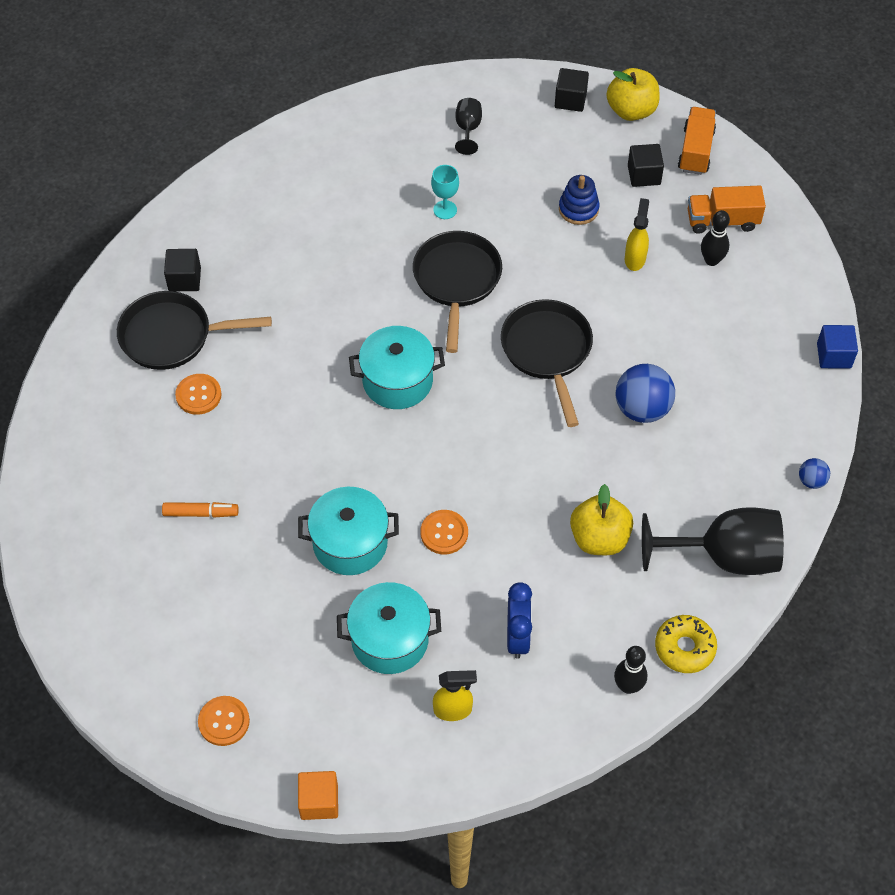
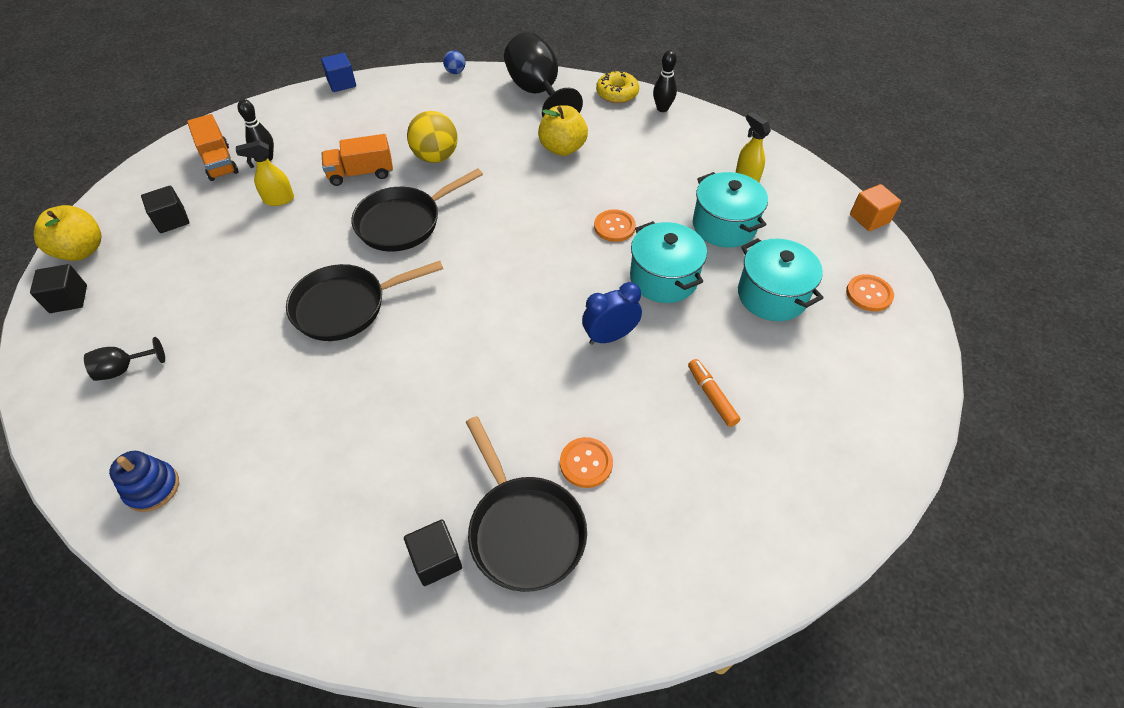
camera: 115 degrees left, 5 degrees down
(397, 381) = (483, 307): turquoise pot -> turquoise pot (772, 295)
(445, 210) = (252, 347): turquoise goblet -> none
(517, 637) = (668, 164): blue clock -> blue clock (610, 336)
(578, 209) = (227, 250): blue stacking toy -> blue stacking toy (152, 488)
(642, 409) = (436, 157): blue ball -> yellow ball
(695, 151) = (134, 196): orange truck -> orange truck (361, 173)

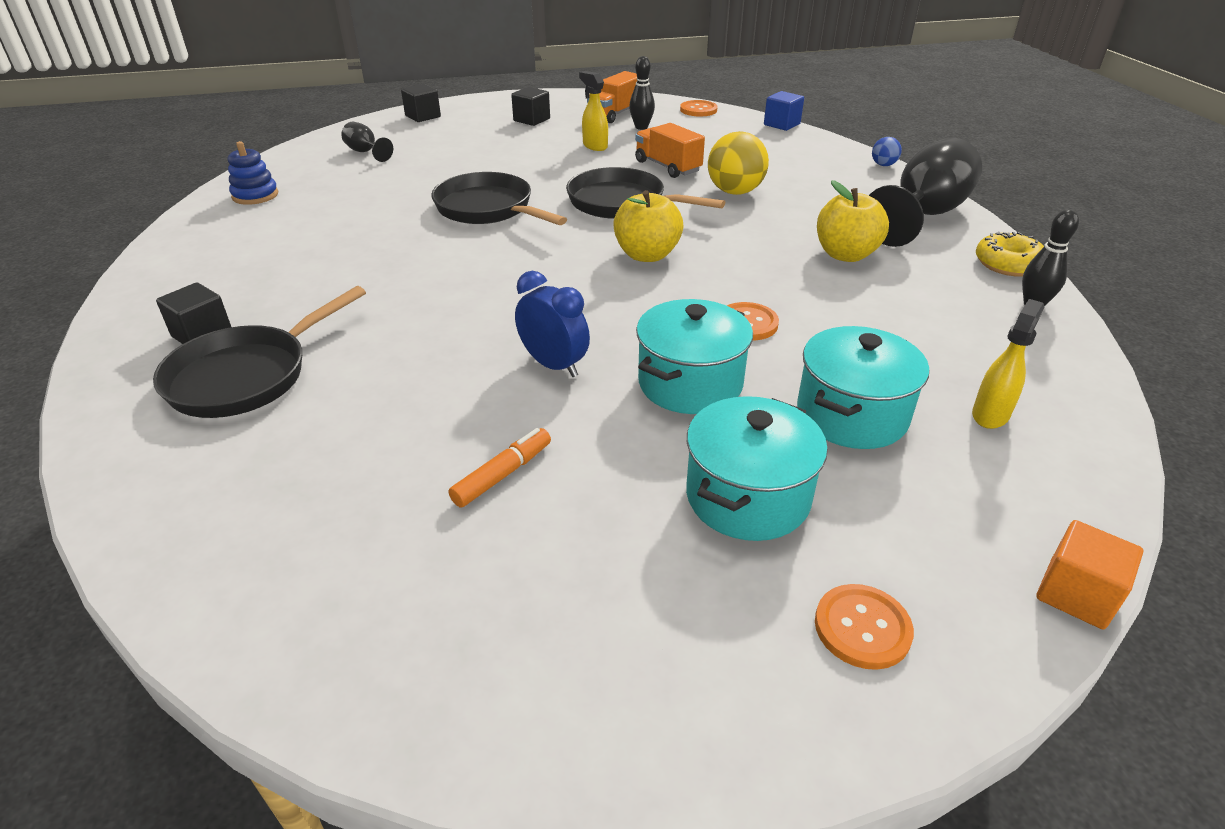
camera: 65 degrees right, 15 degrees down
(82, 251) = (473, 105): yellow apple -> yellow apple (647, 255)
(586, 463) = (348, 395): orange button -> orange button (698, 110)

